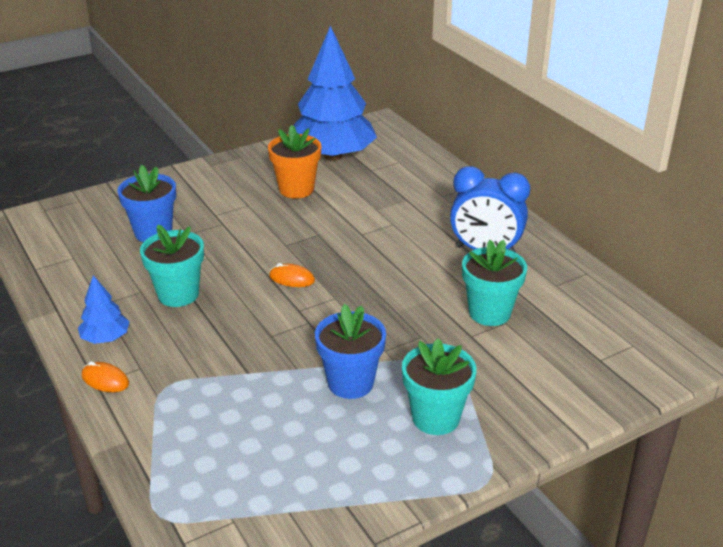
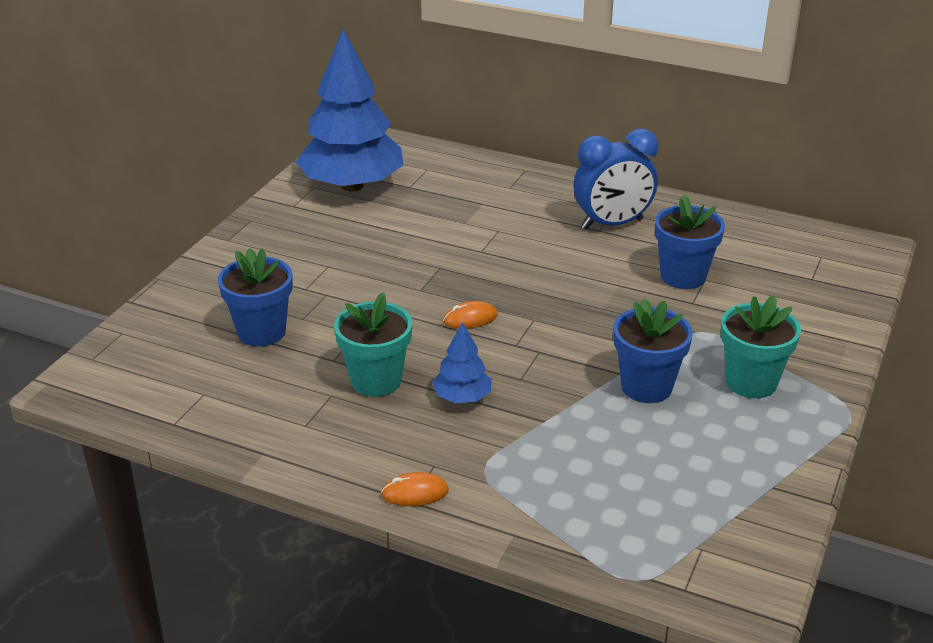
camera: 35 degrees left, 0 degrees up
(106, 338) = (358, 455): blue tree -> blue tree (462, 397)
(296, 189) = (359, 232): orange flower pot -> none
(489, 313) = (683, 276): turquoise flower pot -> blue flower pot

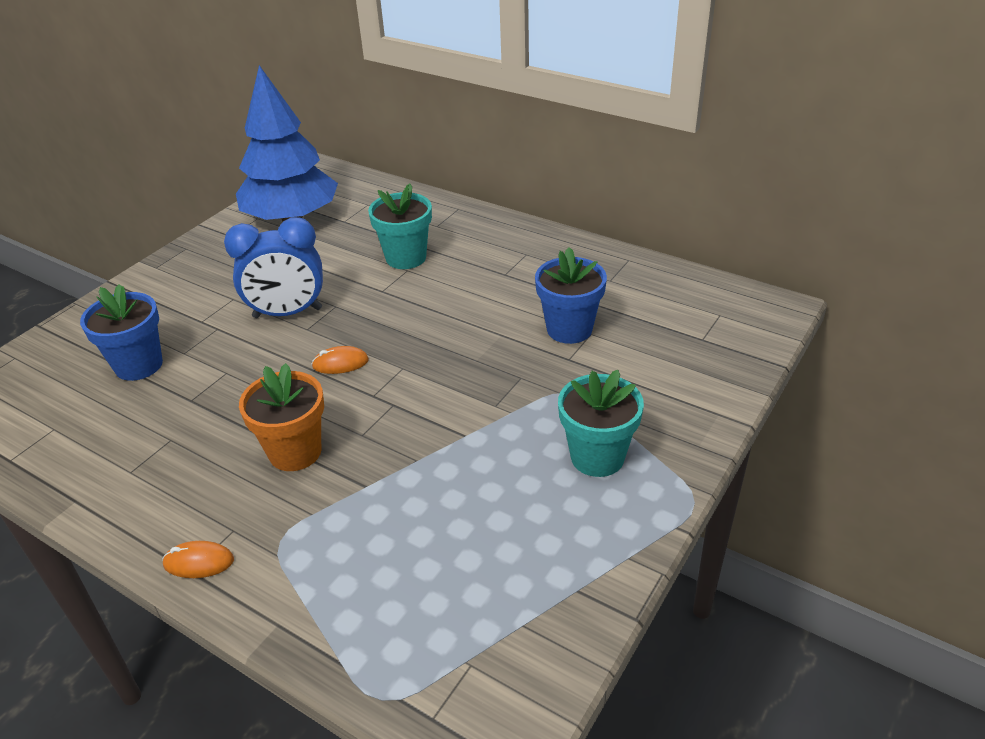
camera: 10 degrees right, 5 degrees up
(376, 381) = (220, 426): turquoise flower pot -> turquoise flower pot (406, 257)
(462, 397) = (295, 452): blue tree -> orange flower pot
(612, 224) = (519, 268): blue clock -> blue clock (287, 313)
(646, 387) = (485, 454): blue flower pot -> none

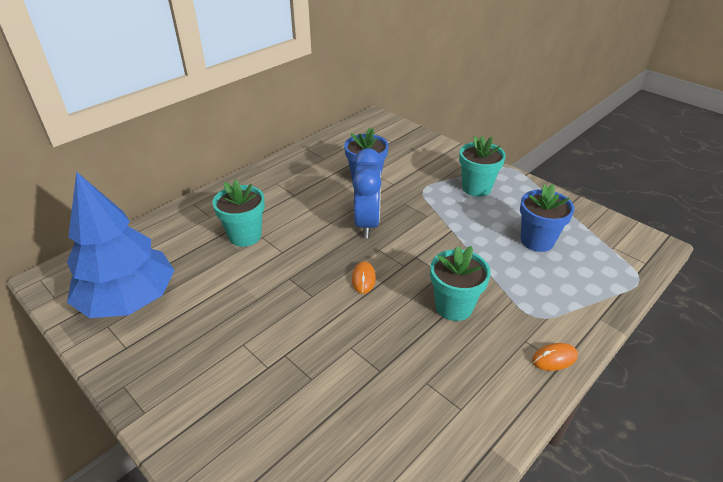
camera: 80 degrees left, 0 degrees up
(139, 365) = (317, 414): blue flower pot -> blue flower pot (537, 241)
(199, 562) = (554, 358): orange mouse -> orange mouse turned 60 degrees clockwise
(287, 313) = (285, 306): blue clock -> blue clock (367, 224)
(295, 452) = (454, 306): orange flower pot -> turquoise flower pot

